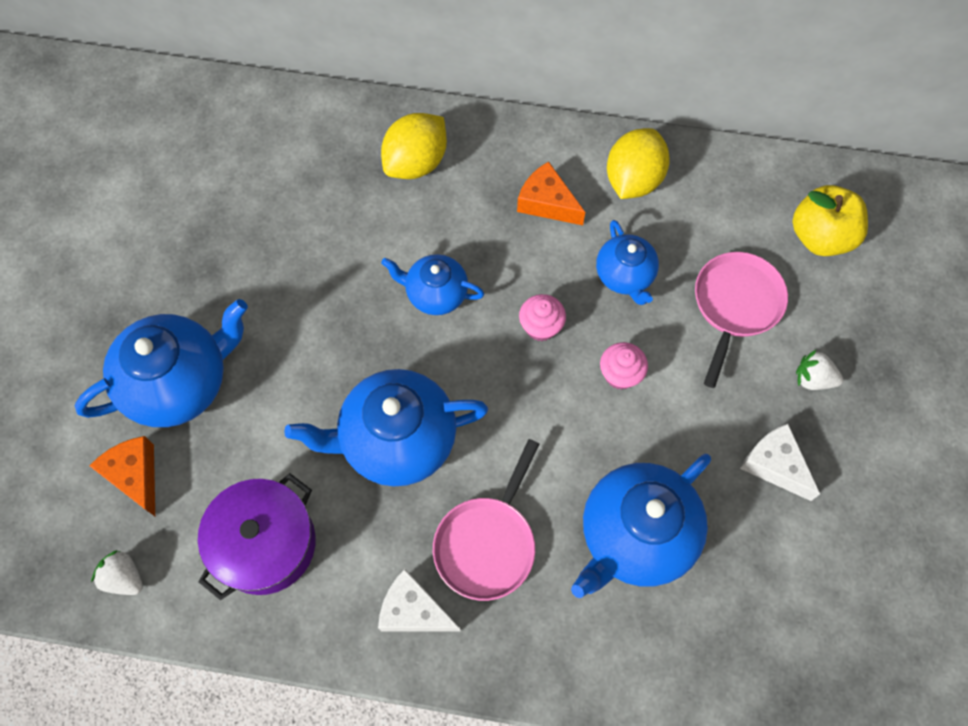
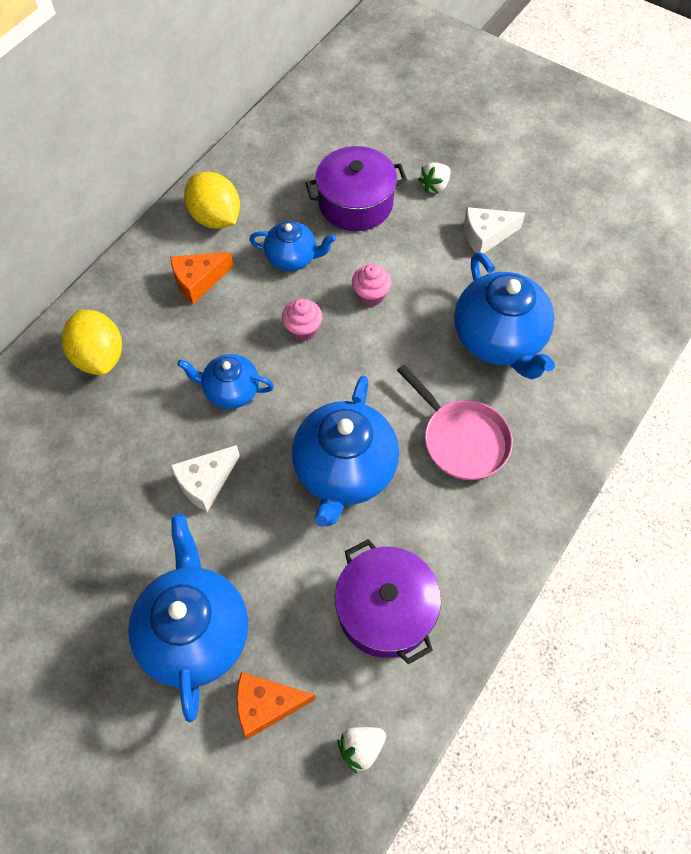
camera: 65 degrees left, 5 degrees down
(413, 610) = (492, 514): white cheese -> white cheese (205, 482)
(435, 294) = (231, 391): blue teapot -> blue teapot turned 60 degrees clockwise
(735, 305) = (355, 203): pink pan -> purple pot
(820, 236) = (331, 133): yellow apple -> none

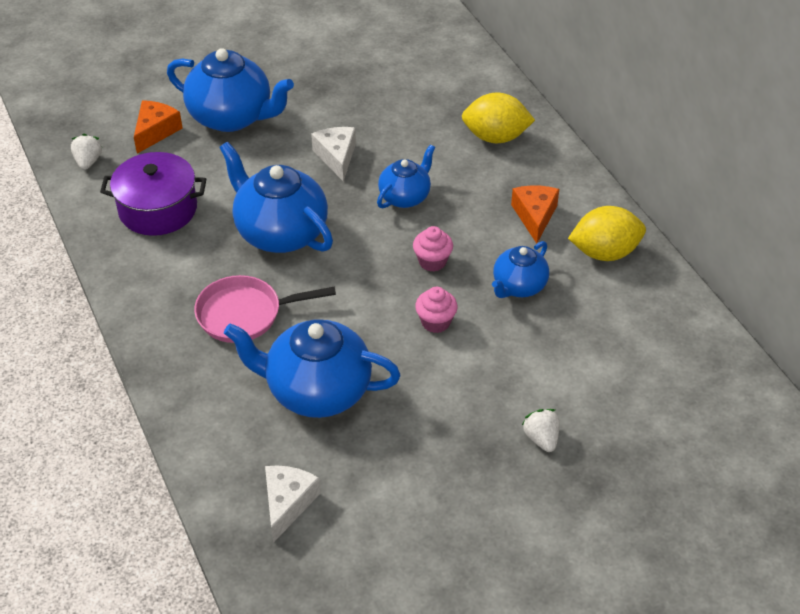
camera: 120 degrees right, 15 degrees down
(355, 203) = (558, 361): purple pot -> none
(486, 235) = (445, 447): white cheese -> white cheese (288, 503)

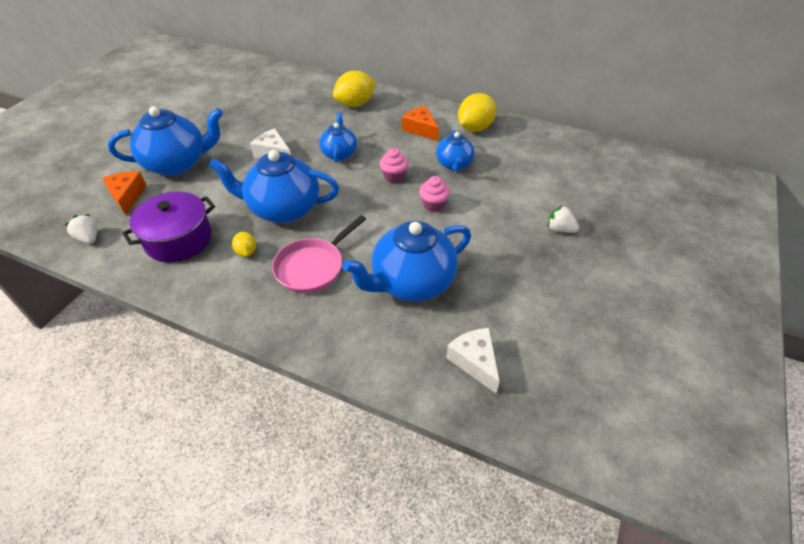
camera: 40 degrees left, 0 degrees up
(202, 260) = (246, 252): none -> yellow lemon

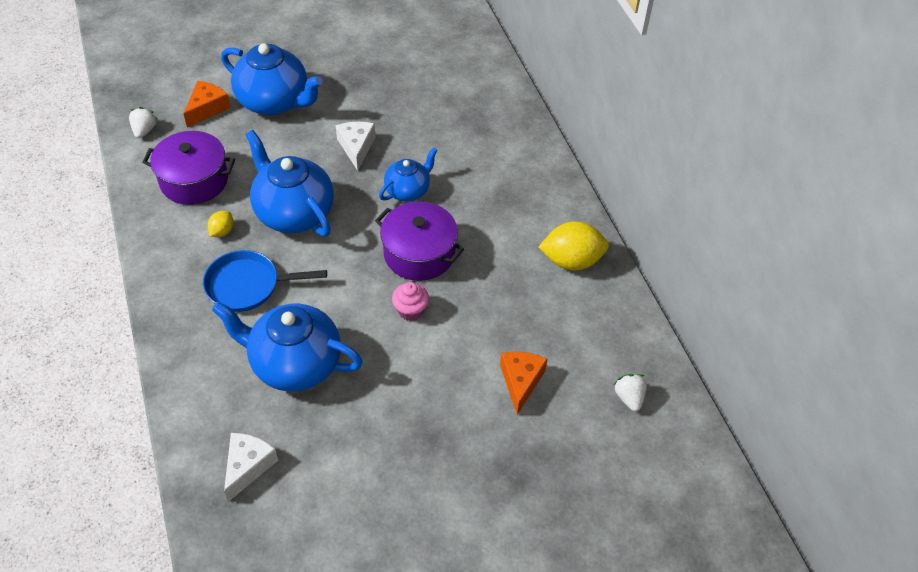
camera: 45 degrees right, 5 degrees up
(313, 267) = (248, 285): pink pan -> blue pan
(355, 104) = (498, 143): yellow lemon -> none
(394, 177) = (419, 253): pink cupcake -> purple pot
(420, 129) = (517, 220): orange cheese -> orange cheese (521, 381)
(454, 164) = (489, 285): blue teapot -> none
(560, 229) = (480, 431): white strawberry -> white strawberry (629, 397)

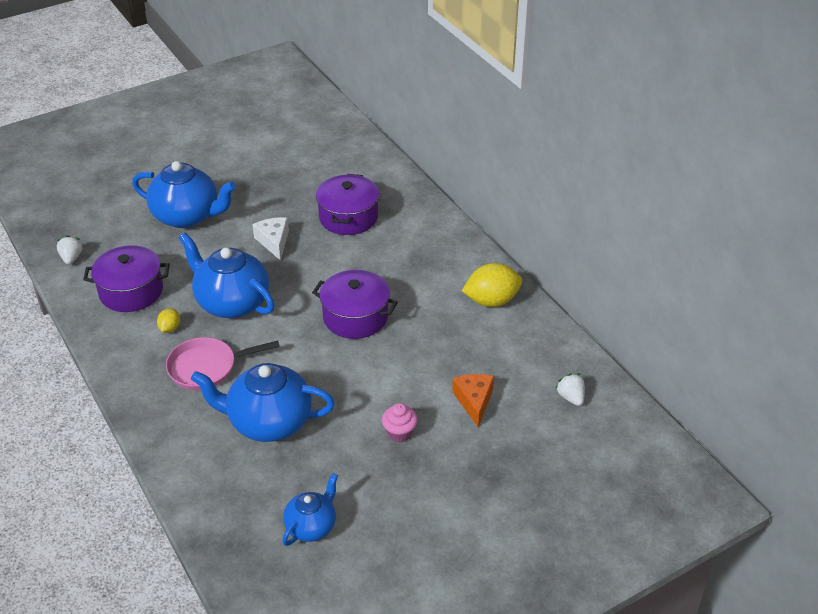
camera: 10 degrees left, 10 degrees down
(207, 108) = (125, 231): orange cheese -> none
(248, 285) = (207, 367): blue pan -> pink pan
(248, 466) = (250, 510): white cheese -> none
(408, 190) = (331, 269): blue teapot -> blue teapot (311, 526)
(410, 311) = (361, 363): pink cupcake -> pink cupcake (399, 433)
(443, 131) = (348, 217): none -> purple pot

